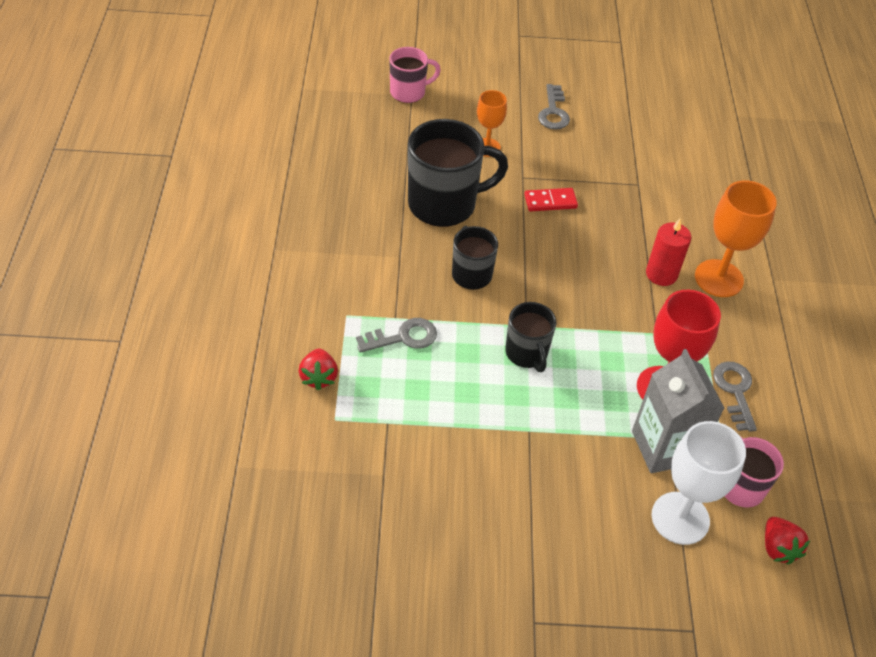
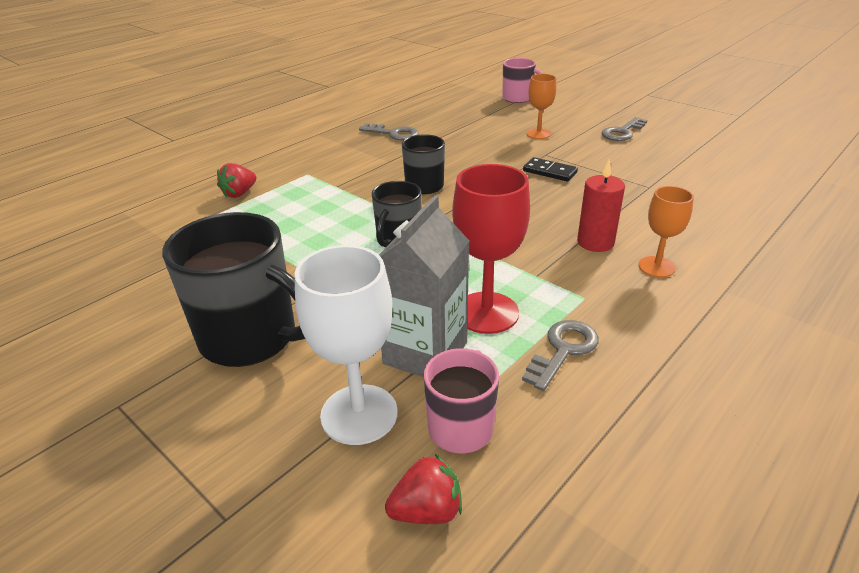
camera: 45 degrees right, 15 degrees down
(403, 337) = (324, 197): grey key -> grey key (393, 133)
(444, 204) = (461, 149): black mug -> black mug (250, 338)
(550, 201) = (550, 172): red domino -> black domino
(718, 278) = (656, 267): orange goblet -> orange goblet, size x0.60
(778, 548) = (427, 511): red strawberry -> red strawberry turned 135 degrees counterclockwise

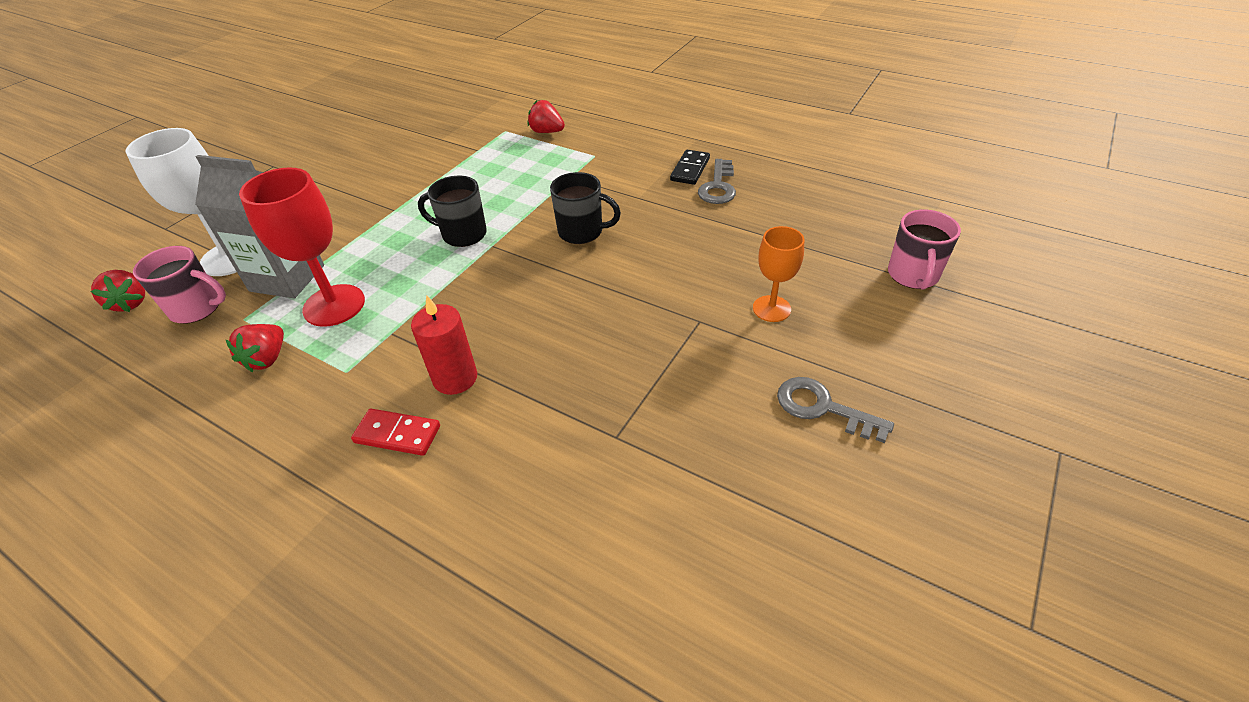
camera: 80 degrees right, 10 degrees up
(250, 338) = (327, 193): black mug -> none
(550, 172) = (641, 328): black domino -> black domino (690, 169)
(563, 350) = (267, 359): grey key -> red strawberry
(656, 267) = (397, 434): orange goblet -> red domino

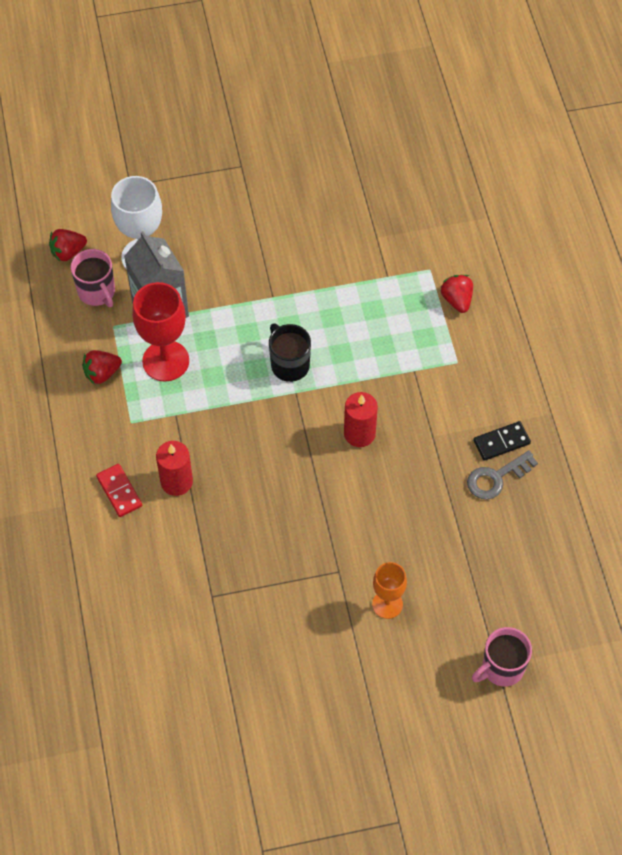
camera: 45 degrees right, 15 degrees up
(131, 303) = (68, 252): red strawberry -> red strawberry turned 45 degrees clockwise
(582, 232) = (359, 433): black mug -> red candle
(823, 408) = (325, 685): grey key -> none

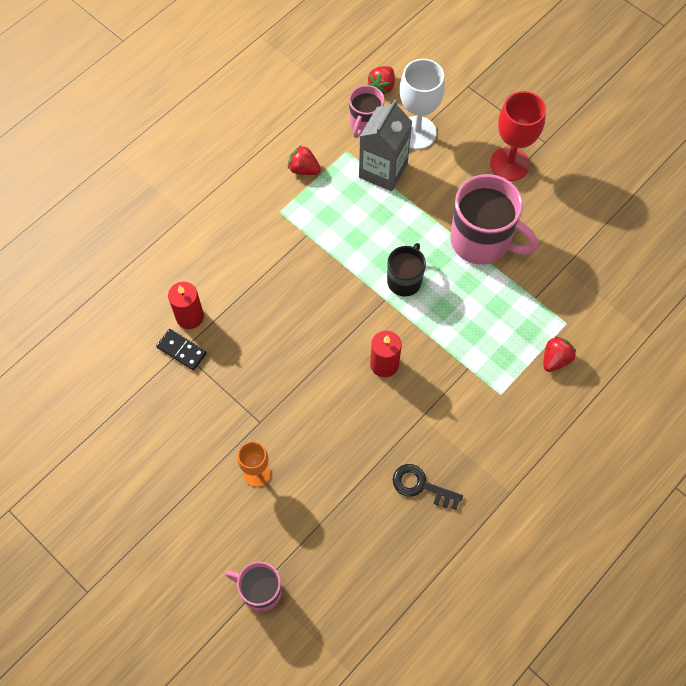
camera: 55 degrees right, 5 degrees up
(68, 252) = (382, 86): red strawberry -> red strawberry turned 90 degrees counterclockwise
(119, 491) = (220, 240): red domino -> none
(165, 361) = (344, 201): red goblet -> red goblet (509, 164)
(176, 481) = (254, 270): red candle -> red candle (189, 316)
(299, 279) = (481, 241): none -> pink mug
(496, 478) = (421, 486): grey key -> black key
(501, 442) = (455, 470): black domino -> black domino (181, 350)

